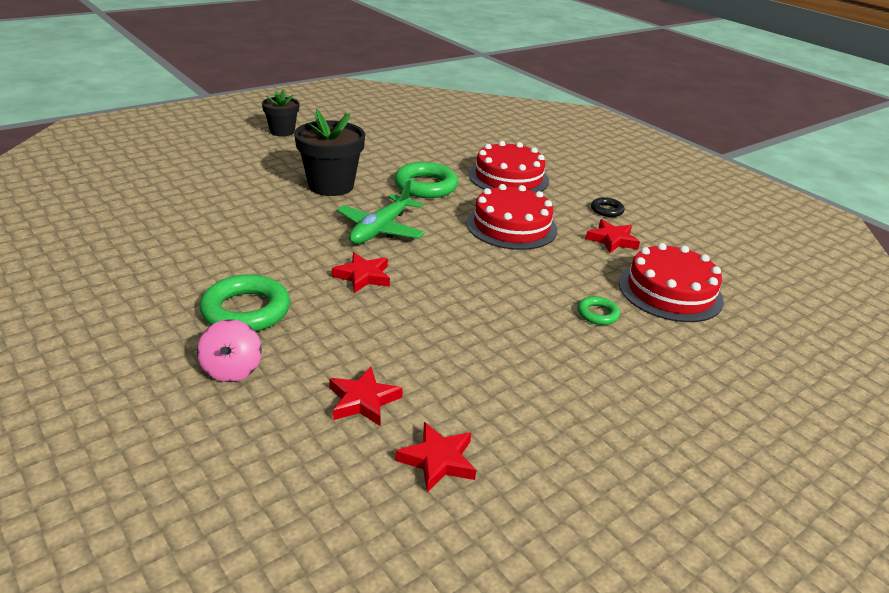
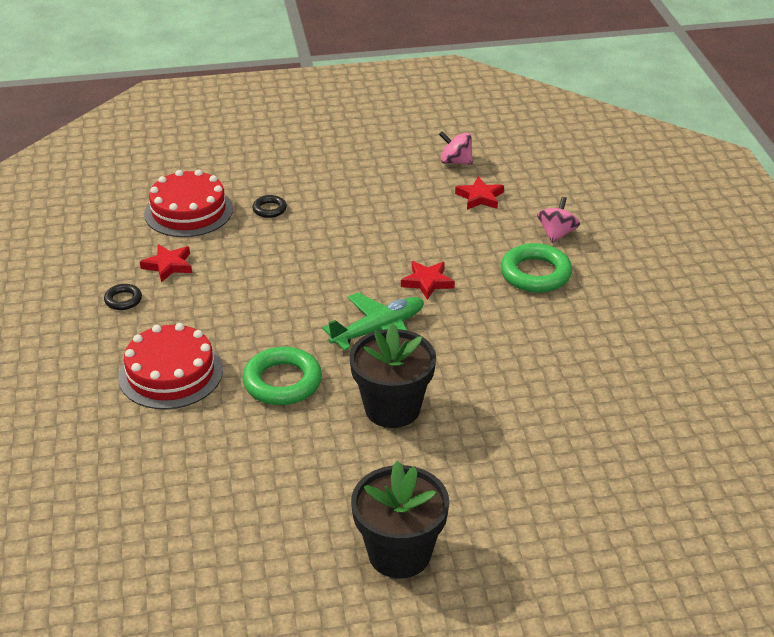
camera: 150 degrees left, 5 degrees up
(282, 131) = (399, 553): black flower pot -> black flower pot, size x1.63
(438, 460) = (455, 162): red star -> pink spinning top
(511, 226) = (245, 303): red cake -> none
(597, 314) = (269, 209): green ring -> black ring

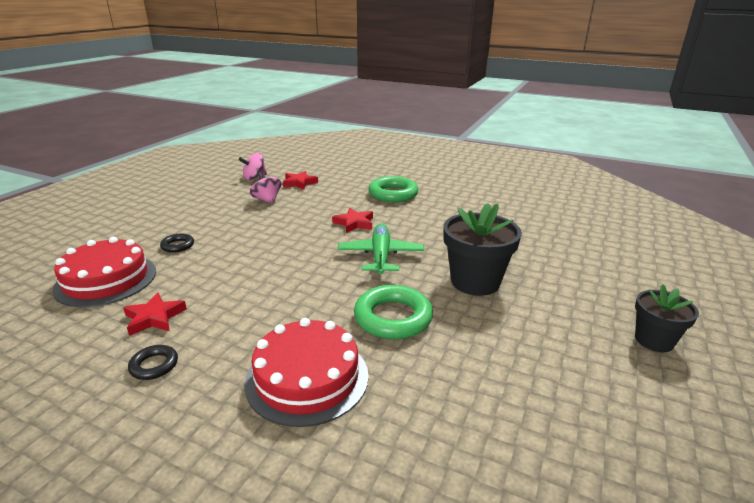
camera: 55 degrees left, 10 degrees down
(399, 553) = (654, 340): black flower pot -> black flower pot, size x0.61
(556, 234) = (366, 178): pink spinning top -> pink spinning top (267, 200)

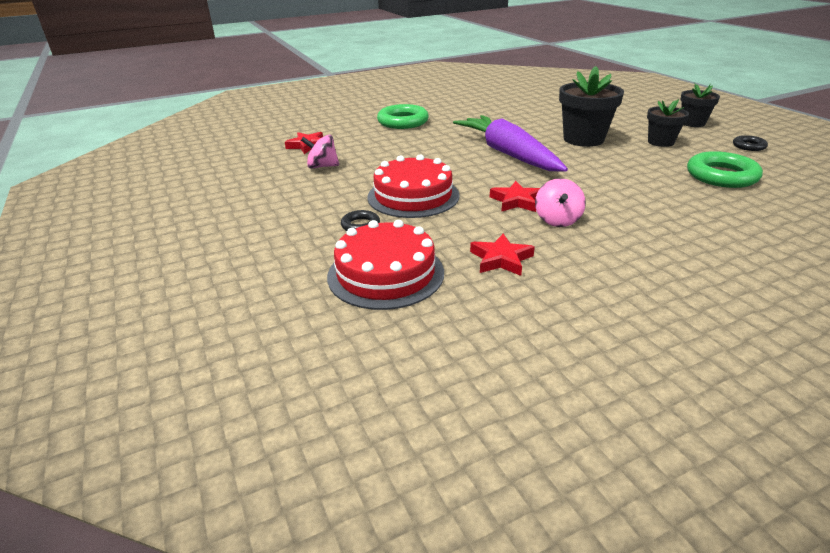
camera: 50 degrees left, 5 degrees up
(154, 365) = (584, 271): black ring -> black ring (748, 146)
(254, 177) = (250, 160): pink spinning top -> pink spinning top (557, 220)
(307, 378) = (653, 217): red cake -> red cake (413, 196)
(354, 223) = (436, 147): red star -> red star (516, 201)
(380, 256) = (508, 154): green plane -> purple carrot
(393, 317) = (603, 173): green ring -> green ring (721, 176)
(541, 332) = (660, 142): none -> black flower pot

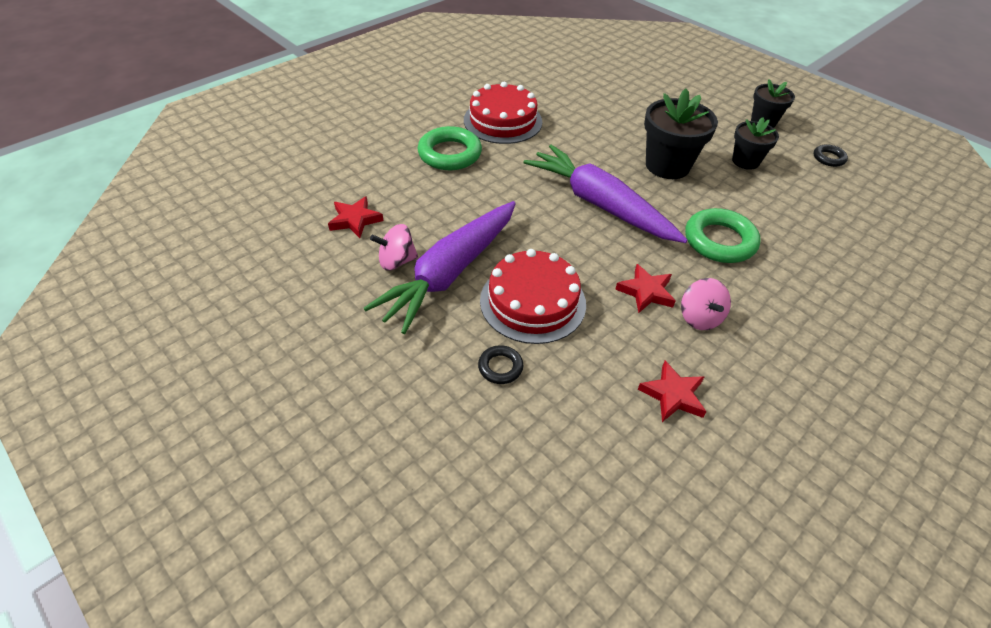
camera: 20 degrees left, 15 degrees up
(358, 175) = (450, 273): none -> purple carrot
(385, 274) = (569, 446): red cake -> red cake (502, 121)
(721, 176) = (821, 214): green ring -> green ring (719, 241)

